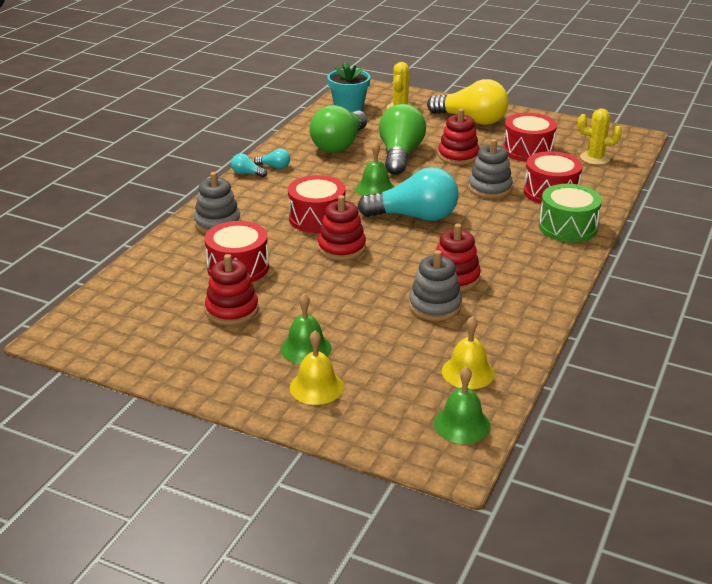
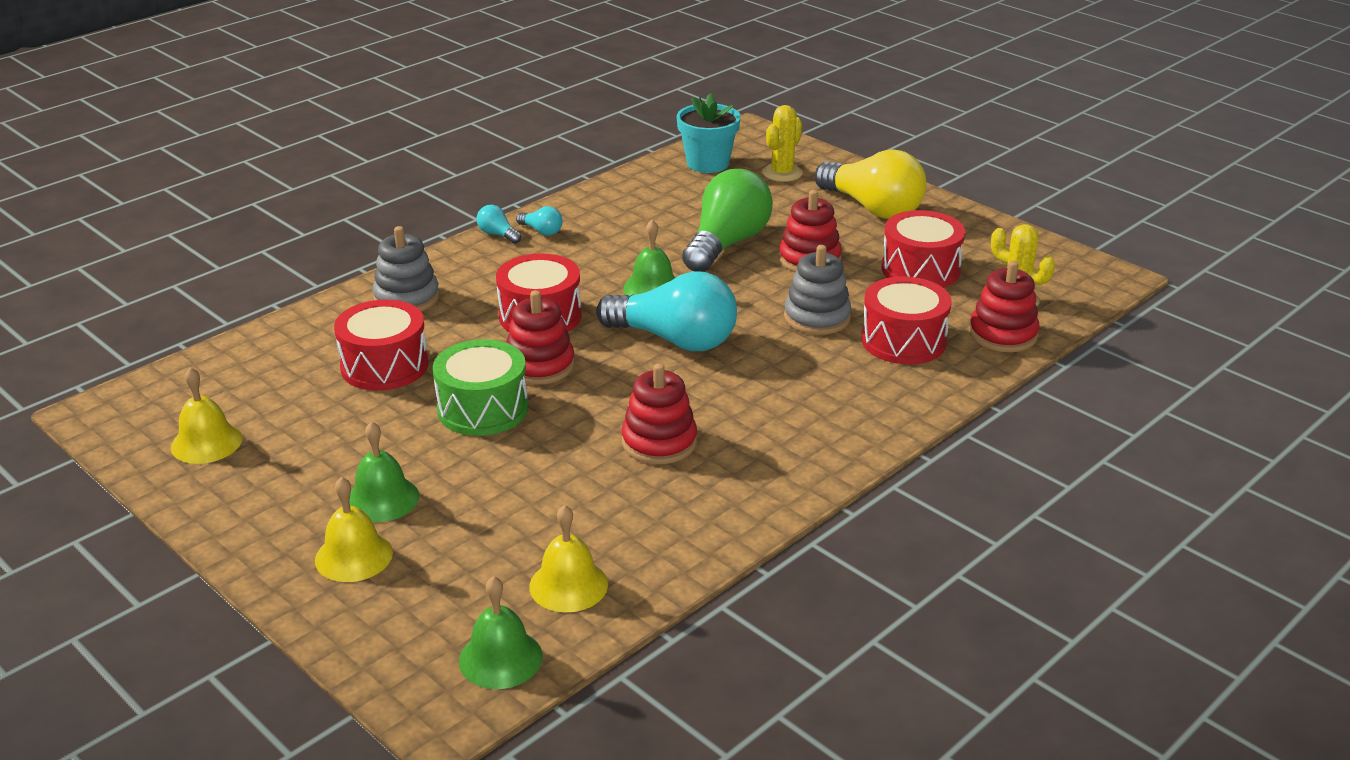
camera: 20 degrees right, 0 degrees up
(153, 340) = (206, 442): none -> yellow bell
(232, 310) = (331, 424): red stacking toy -> red stacking toy (1003, 334)
(339, 145) = (654, 214): green light bulb -> none
(435, 306) = (599, 478): grey stacking toy -> none
(567, 227) = (886, 400): green drum -> green drum (483, 409)

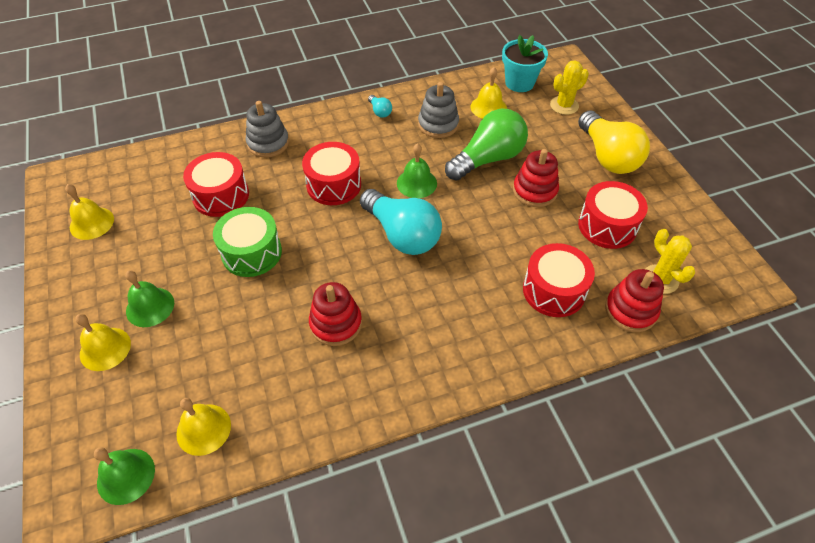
camera: 25 degrees right, 20 degrees up
(498, 234) = (352, 106): turquoise light bulb -> none
(539, 366) = (307, 227): red stacking toy -> none
(686, 195) = (488, 107): none -> yellow bell
(817, 317) = (507, 247): grey stacking toy -> grey stacking toy (438, 124)

